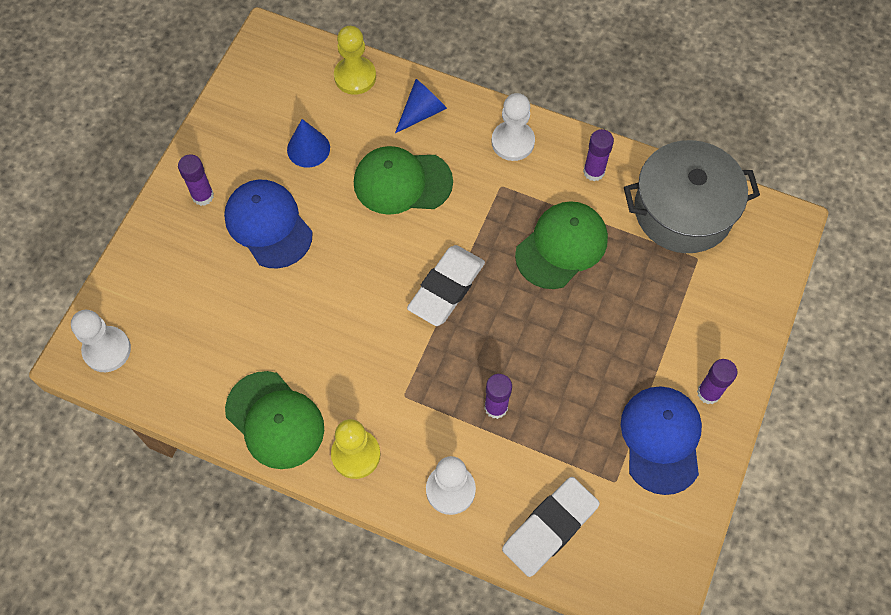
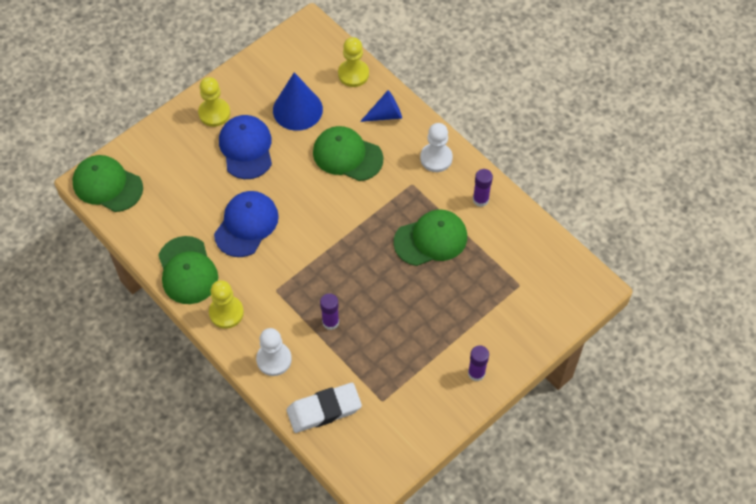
camera: 25 degrees right, 5 degrees down
(107, 350) = (107, 185): white pawn -> green cap
(203, 196) = (214, 113): purple glue stick -> yellow pawn
(308, 148) = (297, 109): blue cone -> blue cone, size x1.60
(446, 288) = (339, 235): white eraser -> none
(661, 439) = (427, 388): blue cap -> blue cap (246, 225)
(683, 210) = (528, 250): grey pot -> none

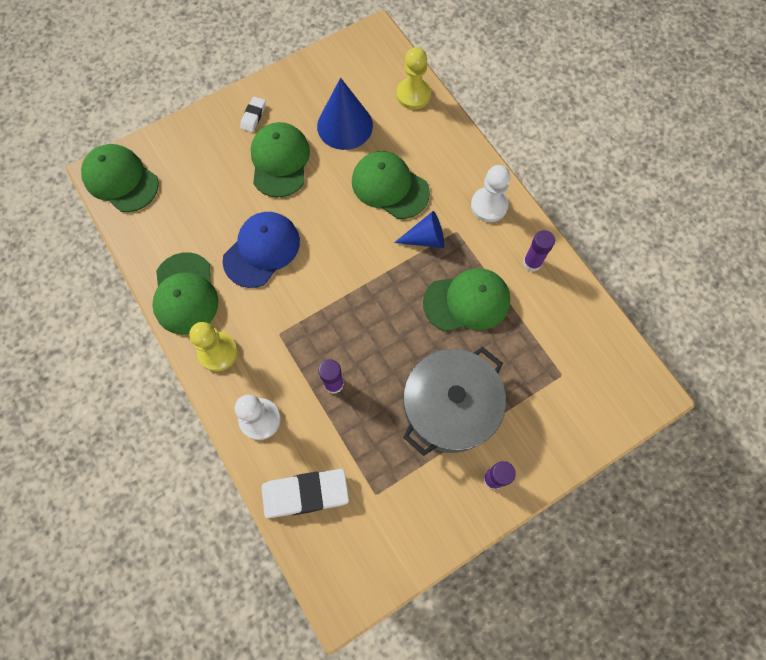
camera: 10 degrees right, 10 degrees up
(214, 113) = (253, 116): yellow pawn -> white eraser
(246, 148) = (280, 161): blue cap -> green cap
(385, 114) = (441, 146): blue cone -> blue cone (425, 238)
(431, 324) = (450, 407): none -> grey pot

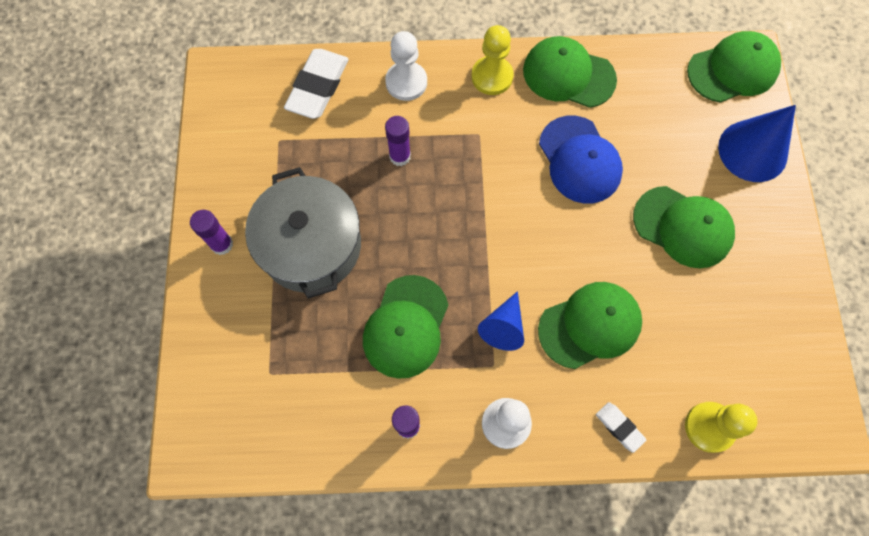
camera: 120 degrees right, 0 degrees up
(253, 116) = (759, 228): white eraser -> white eraser (619, 427)
(345, 125) = (700, 320): blue cone -> blue cone (752, 151)

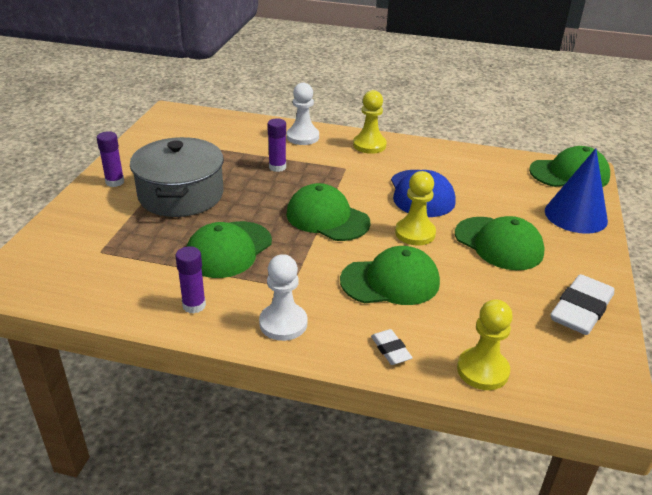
camera: 15 degrees right, 35 degrees down
(318, 87) = (236, 128): white eraser -> white eraser (580, 310)
(503, 327) = (312, 266): blue cone -> none
(568, 75) = (430, 154): green cap -> green cap (327, 218)
(592, 236) = (415, 233): none -> yellow pawn

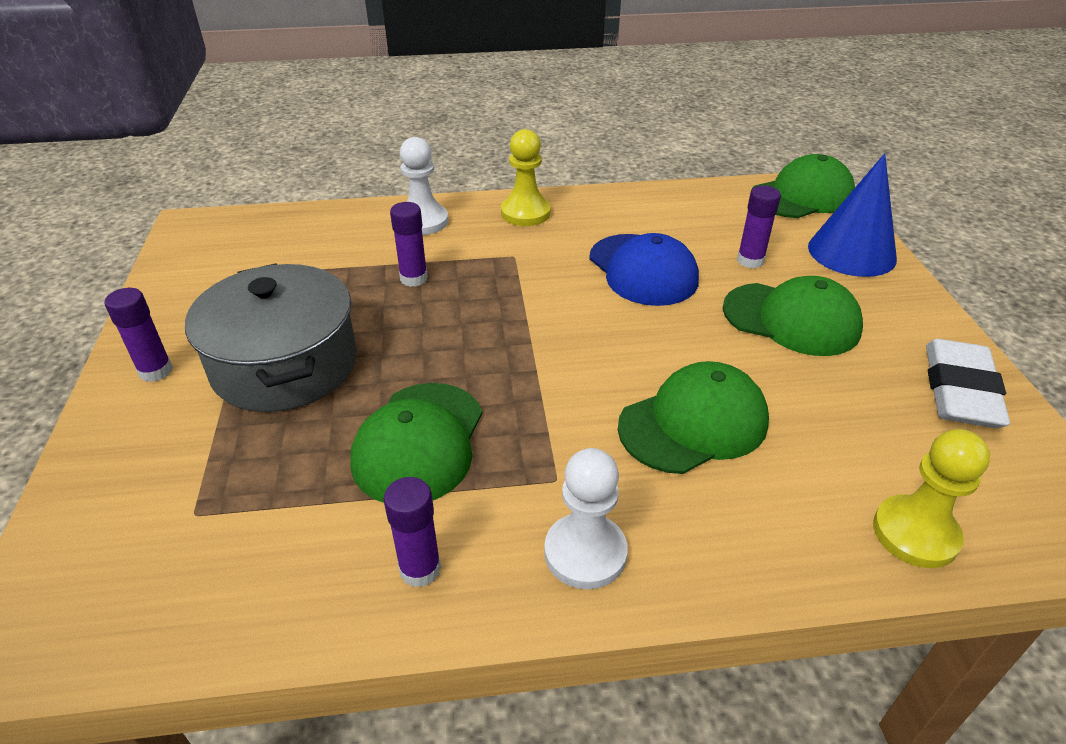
camera: 20 degrees left, 5 degrees up
(327, 218) = (538, 343): green cap -> none
(390, 350) = (771, 544): white eraser -> none
(415, 233) = (675, 334): yellow pawn -> none
(498, 204) = (750, 261): none -> purple glue stick

